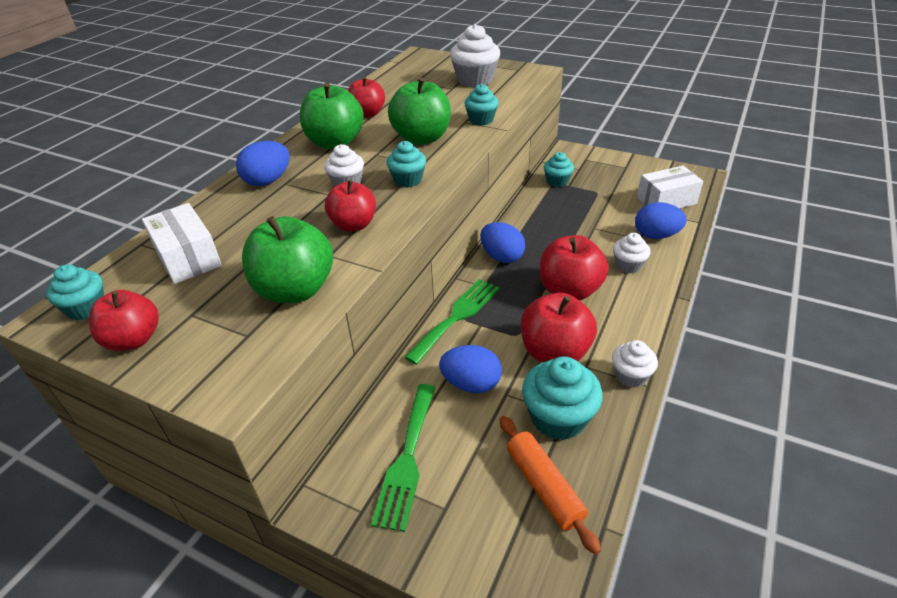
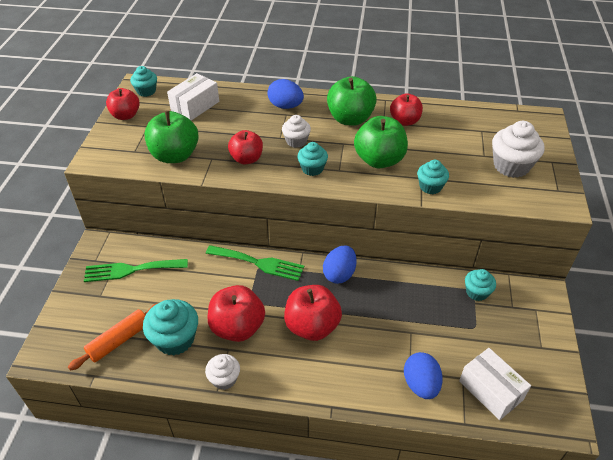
camera: 70 degrees right, 5 degrees up
(471, 384) = (196, 286): blue egg -> none
(628, 265) = (362, 365): white cupcake -> none

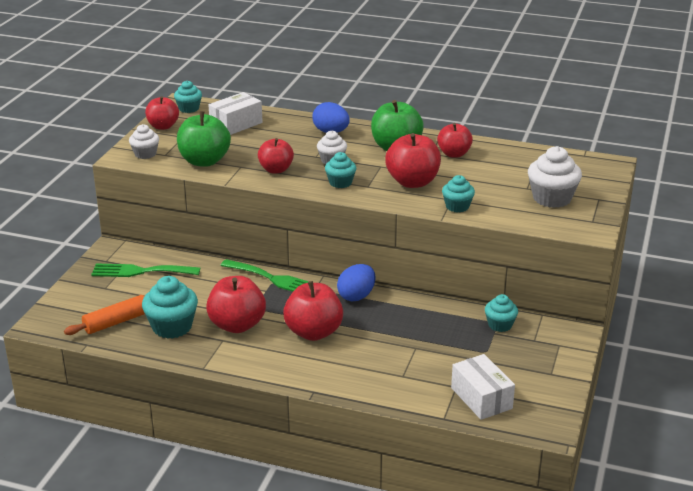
camera: 10 degrees right, 15 degrees down
(224, 379) = (213, 360): white cupcake -> white cupcake (145, 154)
(379, 160) = (412, 182): green apple -> red apple
(420, 384) = (410, 386): blue egg -> none

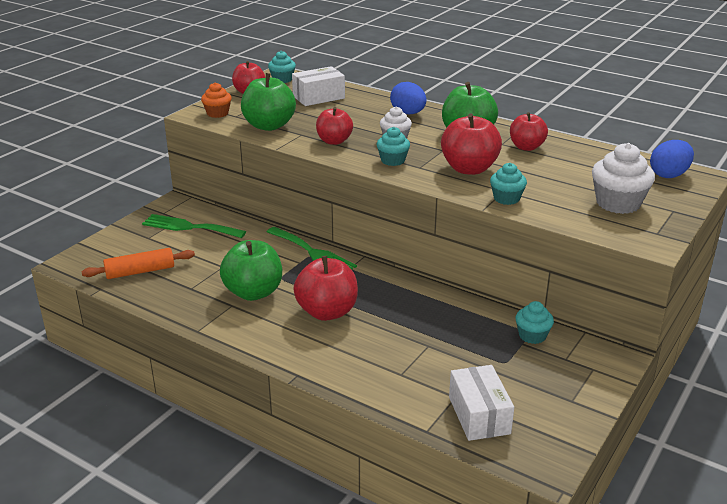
camera: 15 degrees right, 0 degrees up
(145, 154) = (217, 113): white cupcake -> orange cupcake
(172, 327) = (189, 284): turquoise cupcake -> none
(237, 325) = (253, 292): red apple -> green apple
(356, 296) = (388, 281): blue egg -> blue egg (669, 175)

